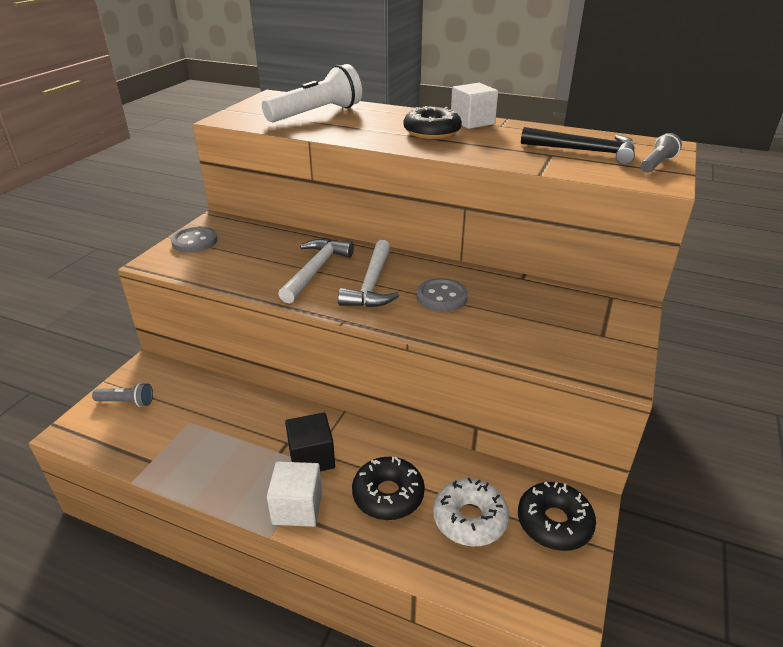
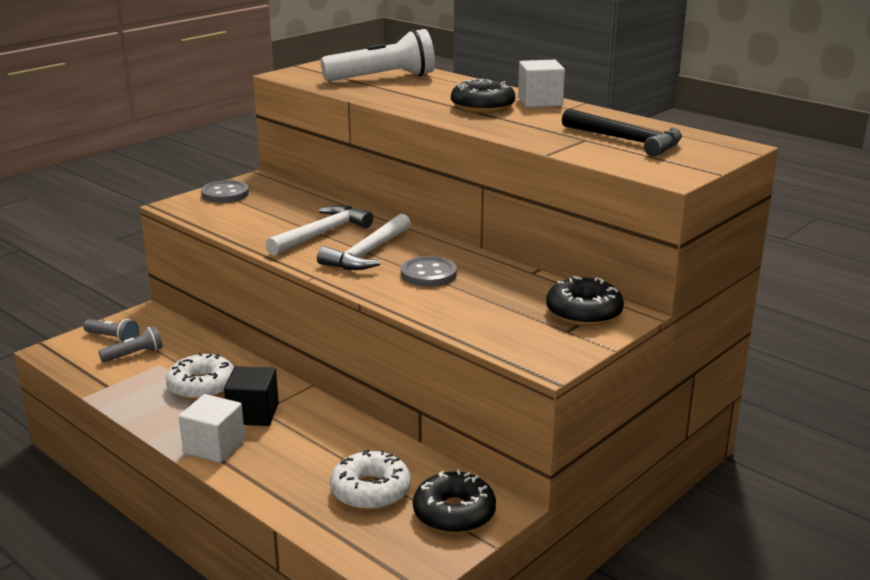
camera: 20 degrees right, 10 degrees down
(245, 438) = (202, 386): none -> white donut
(388, 495) = (305, 456): black donut -> black donut (584, 312)
(656, 164) = (691, 160): grey flashlight -> grey flashlight (134, 354)

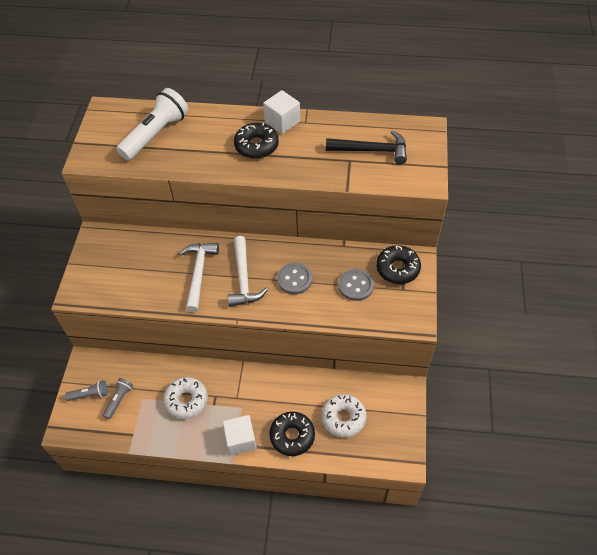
camera: 35 degrees left, 30 degrees up
(225, 194) = (93, 263): grey button -> grey button (356, 285)
(253, 414) = (235, 403): black cube -> none
(454, 513) = (391, 407): black donut -> black donut (292, 436)

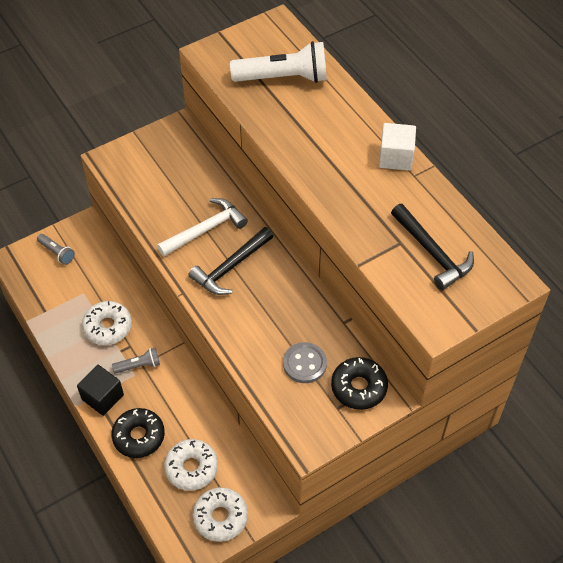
camera: 50 degrees right, 0 degrees up
(119, 400) = (68, 277): grey flashlight -> grey flashlight (139, 365)
(240, 440) = (102, 397): white cube -> black cube
(243, 279) = (230, 267): white hammer -> black hammer
(256, 146) = (344, 158): black donut -> none
(294, 279) = (266, 308): grey button -> none
(393, 424) = (220, 517): none -> white donut

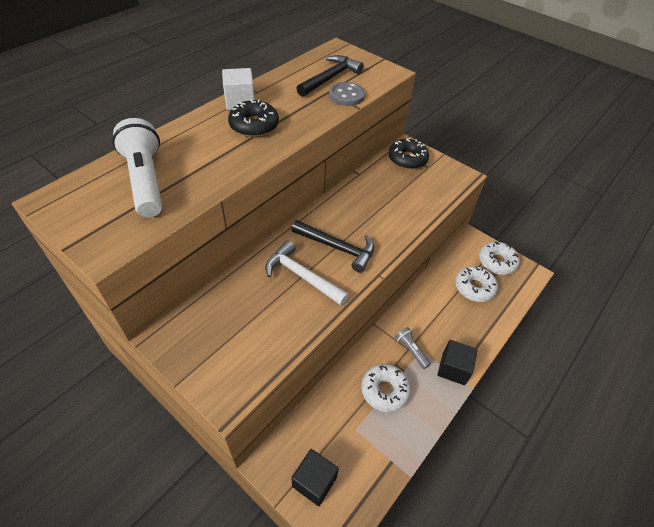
camera: 110 degrees left, 5 degrees down
(57, 252) = (314, 481): grey flashlight -> black cube
(139, 436) = (471, 329): black donut -> black donut (254, 125)
(304, 364) = (404, 187): grey button -> grey button (346, 95)

